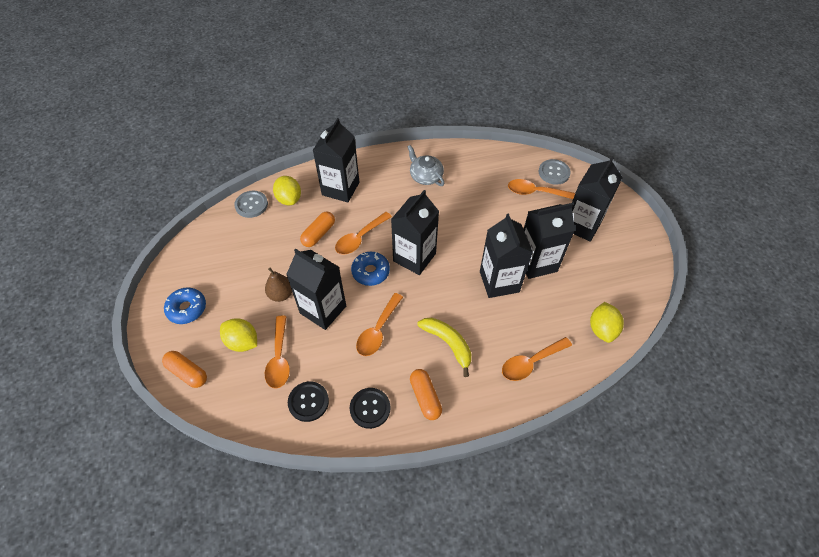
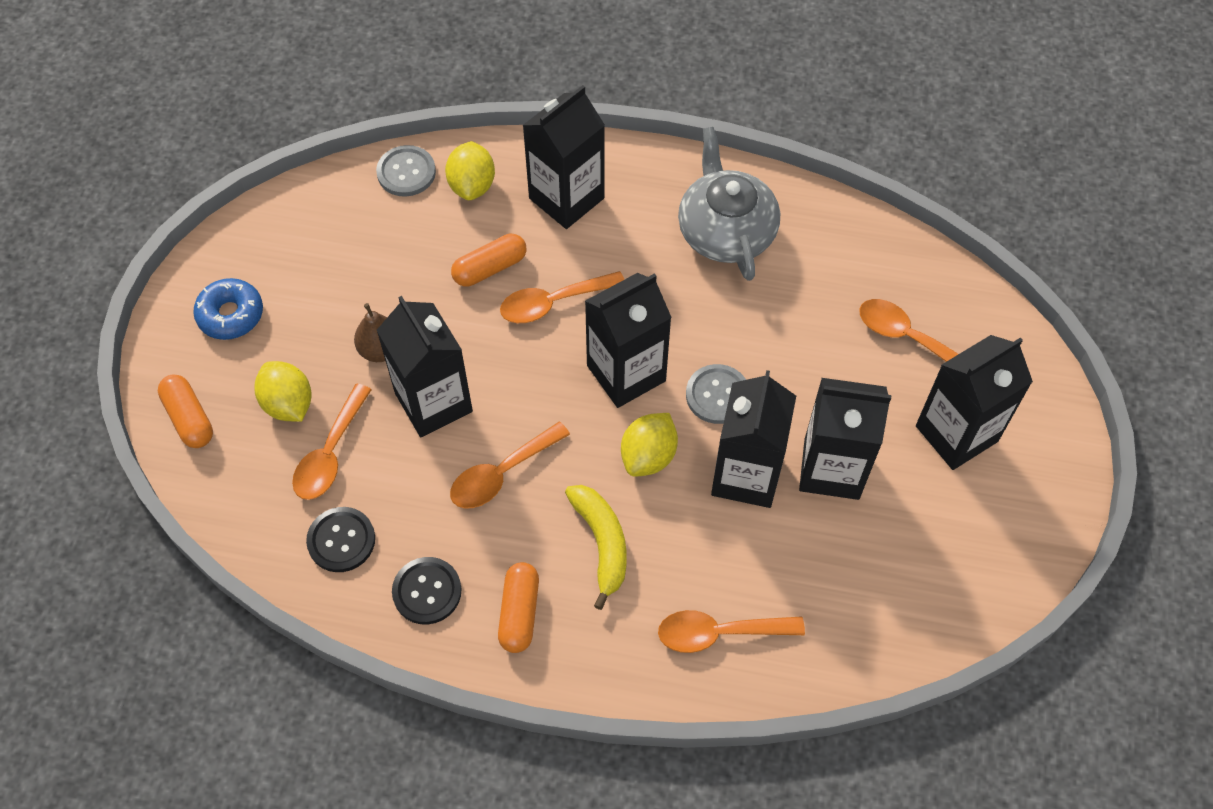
camera: 25 degrees right, 5 degrees up
(370, 272) = (541, 369): blue donut -> none
(425, 176) = (726, 231): grey teapot -> grey teapot, size x1.55
(554, 173) = (966, 313): grey button -> grey button (717, 395)
(602, 329) = (875, 631): yellow lemon -> yellow lemon (648, 456)

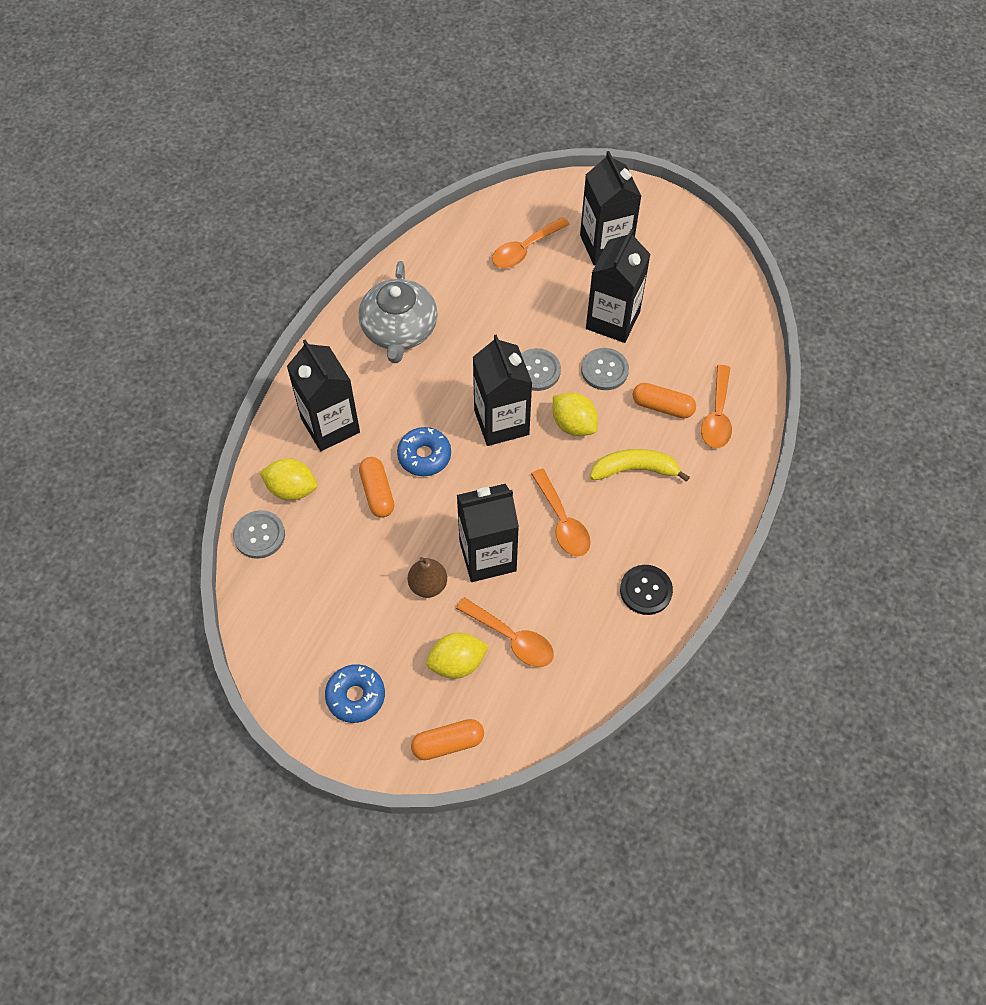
camera: 75 degrees left, 0 degrees up
(341, 540) = (590, 643): black button -> none
(519, 612) = (676, 533): orange capsule -> orange capsule (662, 407)
(553, 303) = (424, 456): orange spoon -> blue donut
(726, 231) = (399, 330): grey teapot -> grey teapot turned 90 degrees counterclockwise
(746, 475) = (604, 370): black carton -> grey button

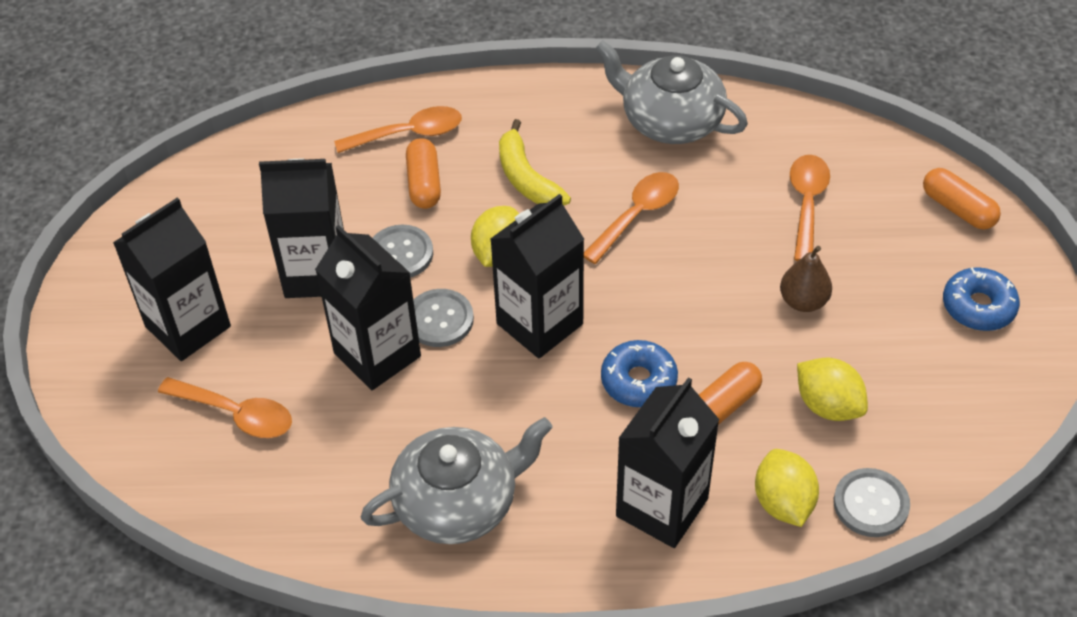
camera: 115 degrees left, 10 degrees down
(457, 663) = (870, 237): yellow lemon -> yellow lemon (828, 405)
(487, 556) = (727, 263): black carton -> black carton (377, 355)
(646, 590) = (670, 120): black button -> grey teapot

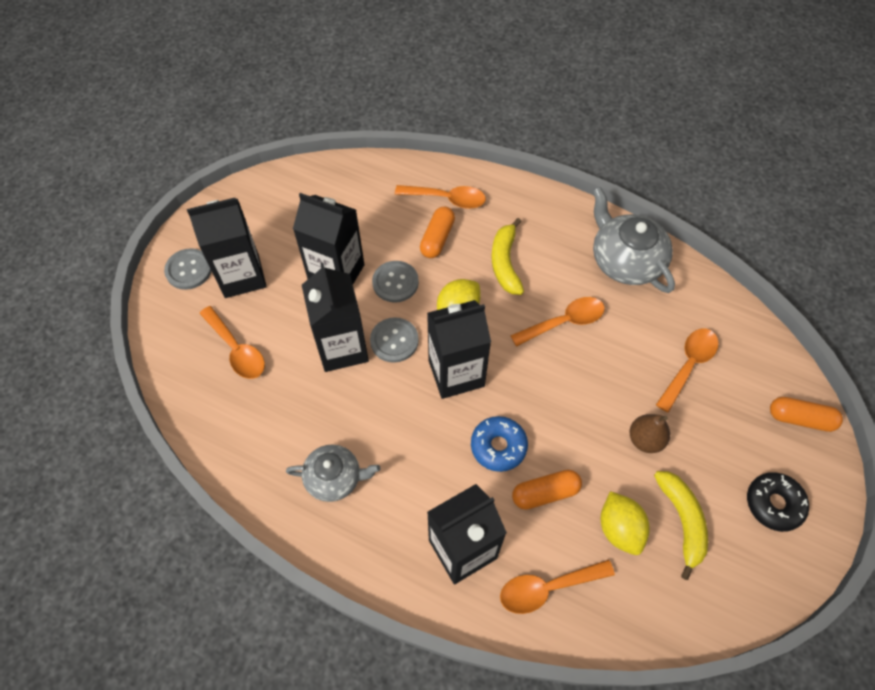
camera: 25 degrees right, 10 degrees up
(458, 502) = (334, 478): grey teapot -> grey teapot, size x0.64
(783, 502) = (547, 588): yellow lemon -> orange spoon
(871, 504) = (609, 621): grey button -> grey button (189, 270)
(891, 367) = (682, 521): none -> yellow banana
(958, 209) = (800, 418): orange capsule -> orange capsule turned 60 degrees counterclockwise
(978, 307) = (773, 504): blue donut -> black donut

